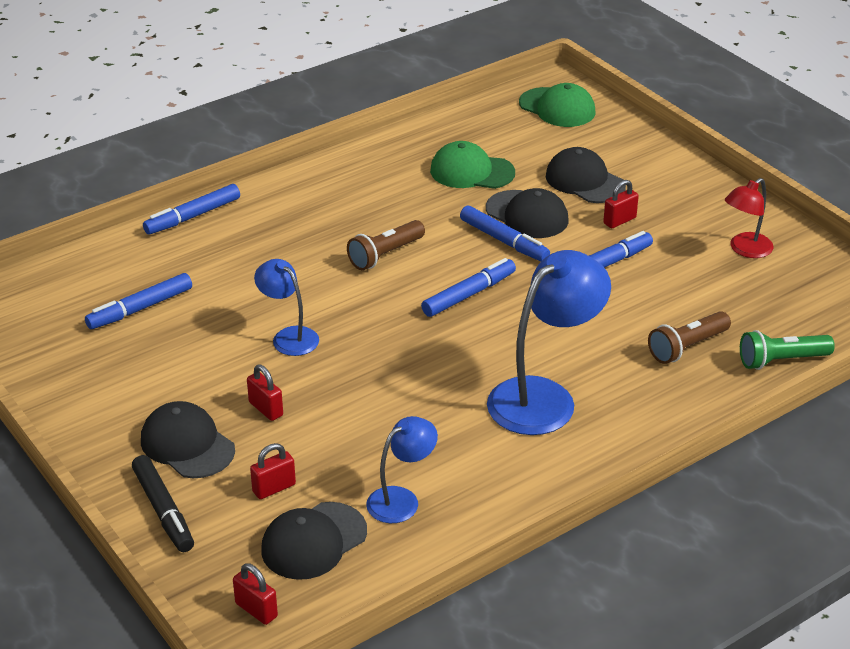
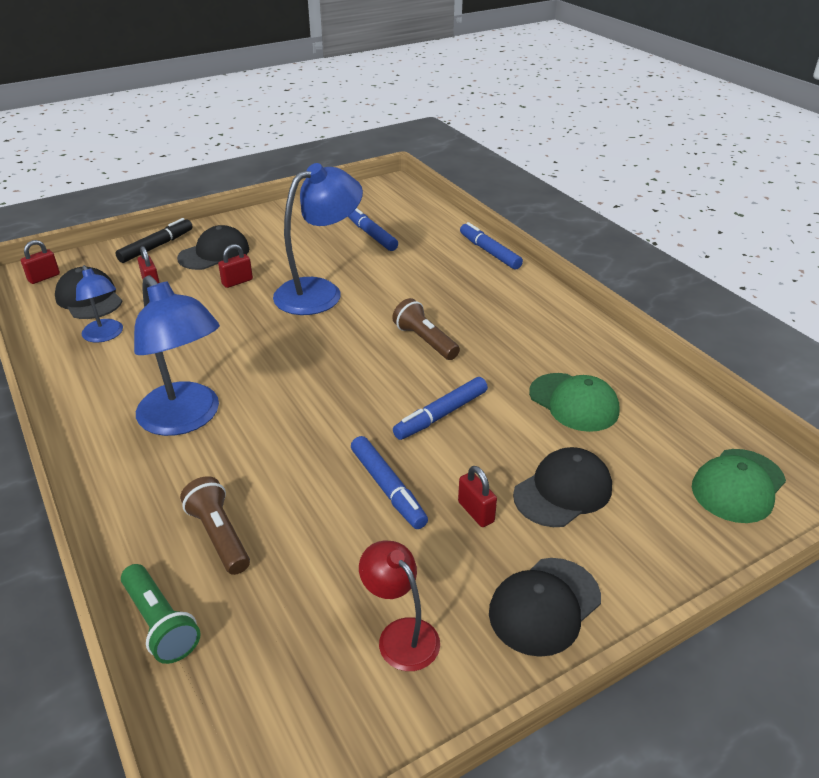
camera: 95 degrees right, 0 degrees up
(163, 510) = (156, 247): black marker -> black marker turned 150 degrees clockwise
(289, 336) = (320, 292): blue lamp -> blue lamp, size x1.80
(468, 295) = (353, 385): blue marker -> none
(471, 172) = (574, 402): green cap -> green cap turned 120 degrees clockwise
(527, 215) = (489, 436): black cap -> black cap (544, 606)
(781, 361) = (161, 623): green flashlight -> green flashlight turned 150 degrees clockwise

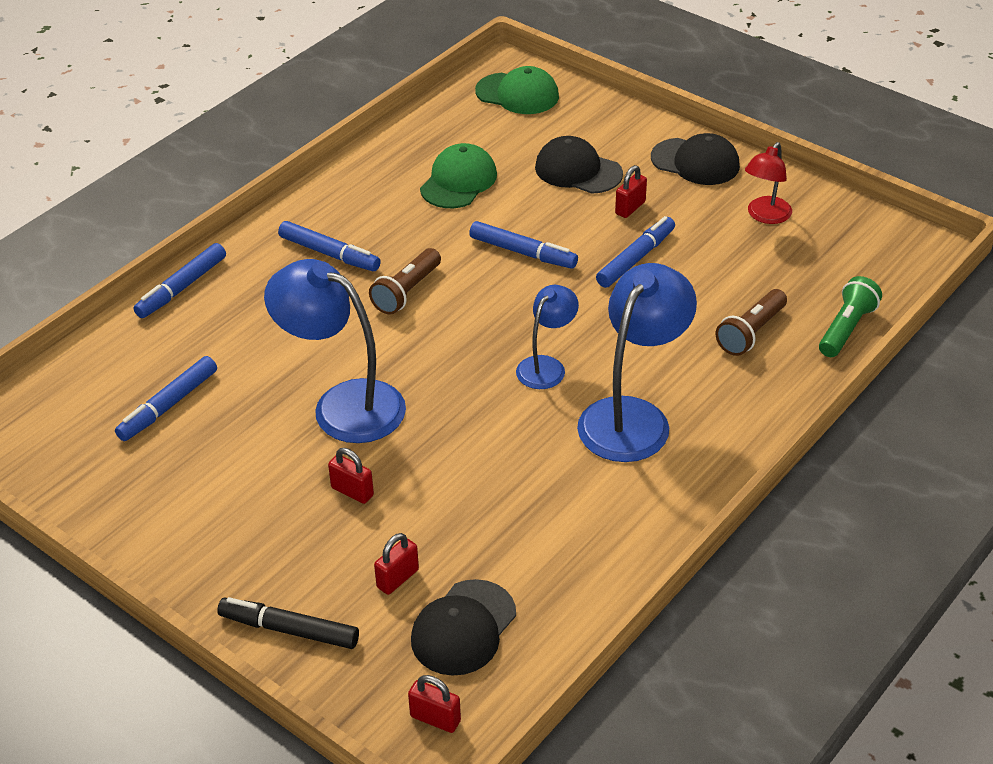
camera: 110 degrees left, 5 degrees up
(105, 335) = (535, 561): blue lamp -> blue lamp (546, 366)
(214, 253) = (285, 550): black cap -> none
(497, 314) = (329, 253): none -> blue marker

